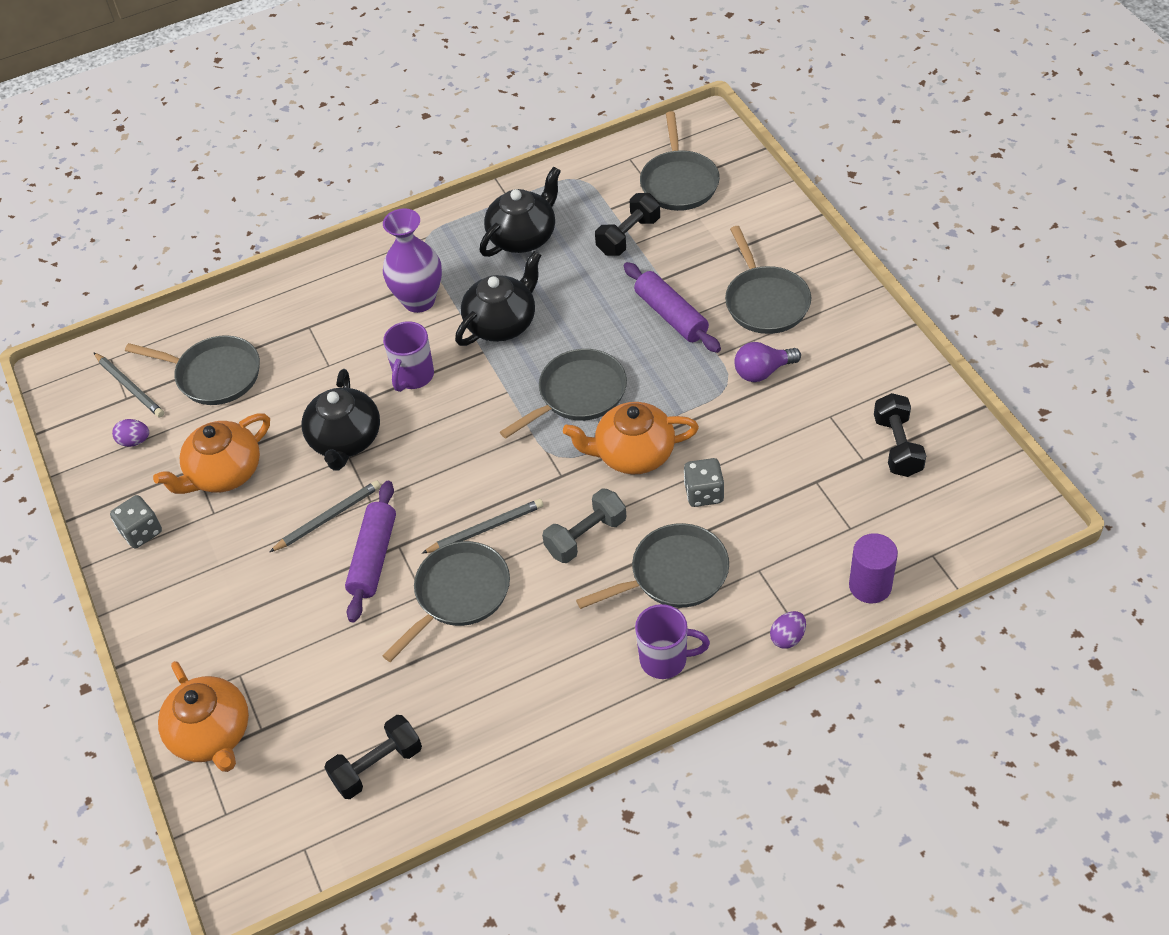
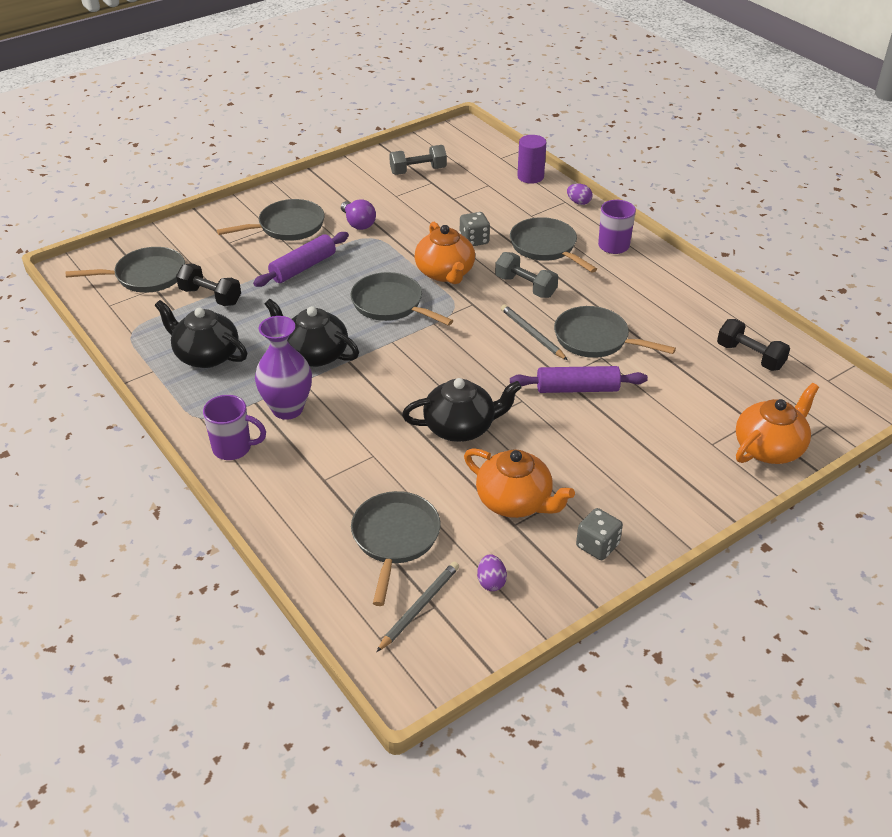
camera: 105 degrees left, 10 degrees down
(328, 518) = (546, 422): grey pencil -> none
(413, 376) = (382, 397): purple mug -> purple mug (233, 448)
(897, 446) = (418, 171): black dumbbell -> grey dumbbell

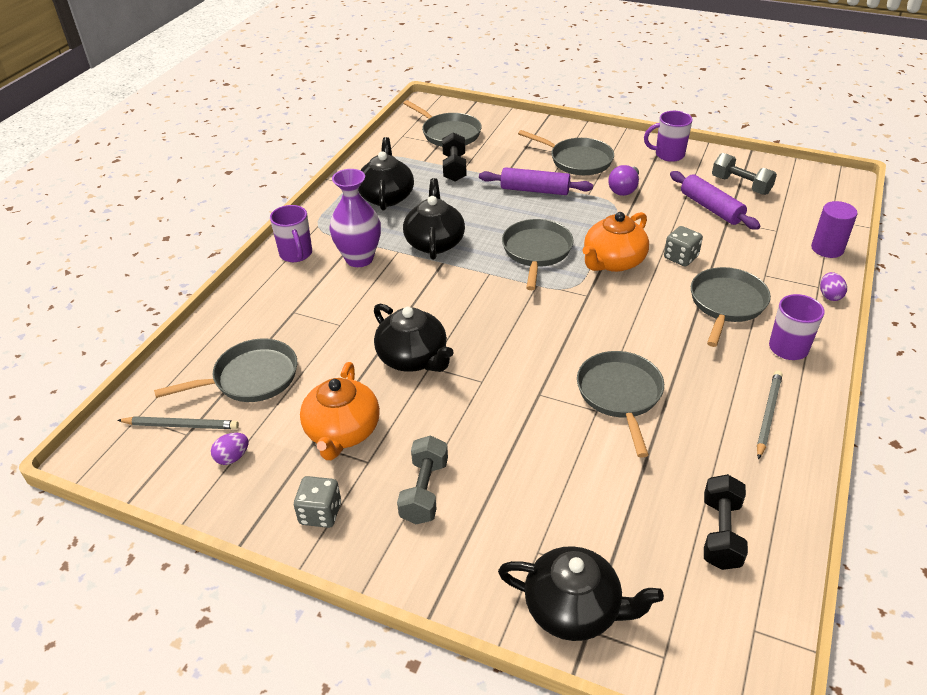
camera: 60 degrees right, 0 degrees up
(337, 181) = (668, 155): none -> purple mug
(525, 286) = (649, 316): grey dumbbell -> grey dumbbell (424, 491)
(532, 334) = (583, 349): grey pencil -> grey pencil (768, 415)
(577, 389) = (532, 411): purple rolling pin -> purple rolling pin (711, 208)
(769, 447) = (574, 609): orange teapot -> black teapot

